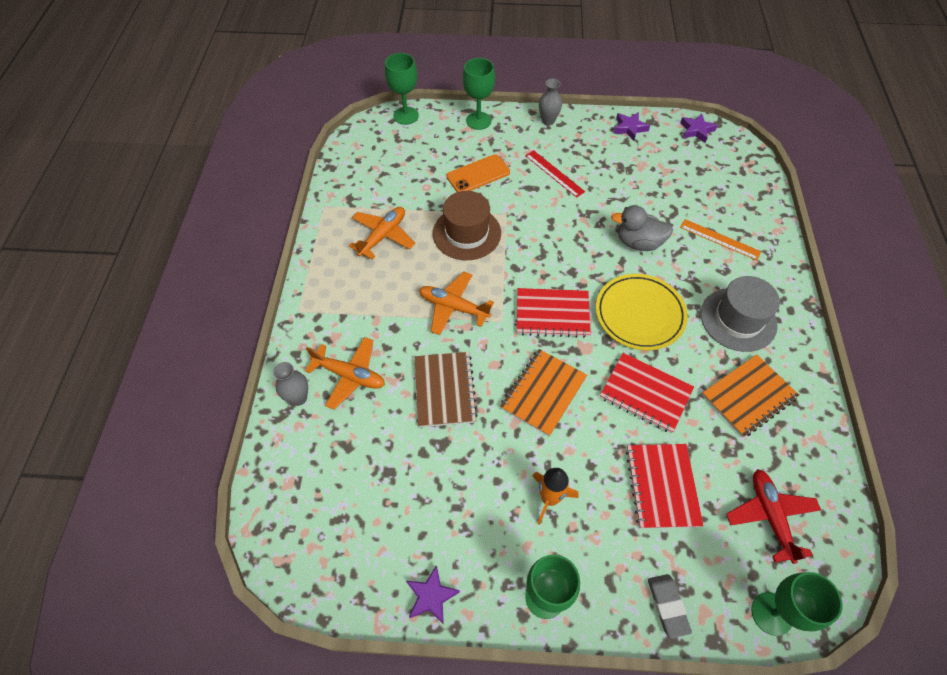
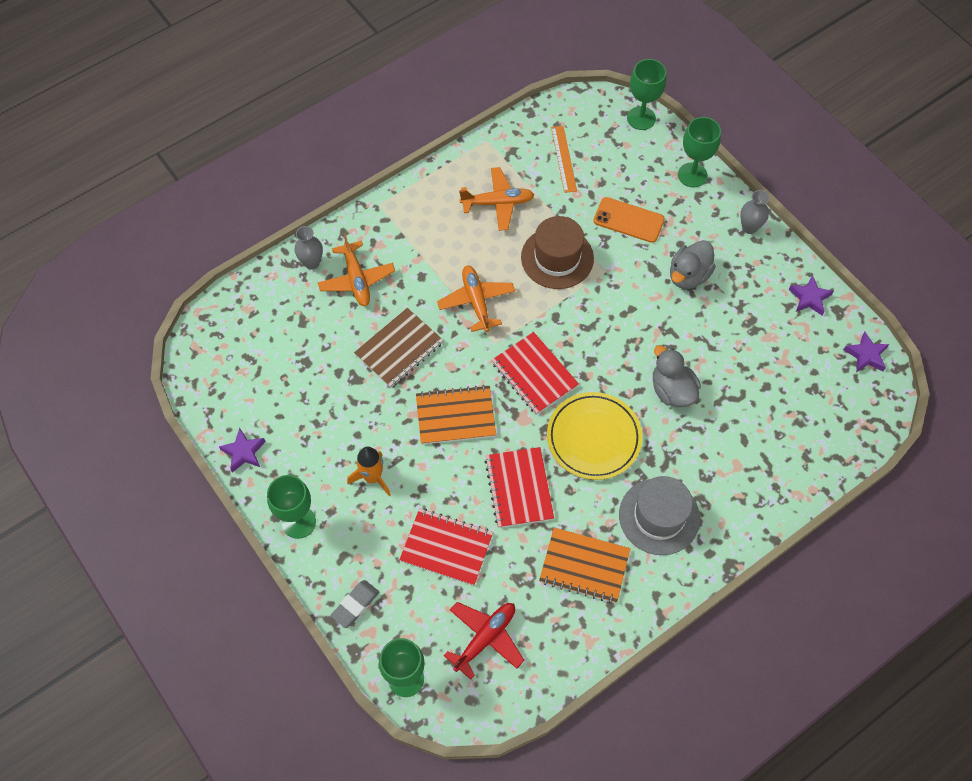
camera: 50 degrees right, 5 degrees up
(554, 173) = (688, 275): red ruler -> grey duck
(662, 486) = (446, 547): red notebook -> red notebook turned 60 degrees clockwise
(720, 239) = (739, 453): orange ruler -> orange ruler (563, 159)

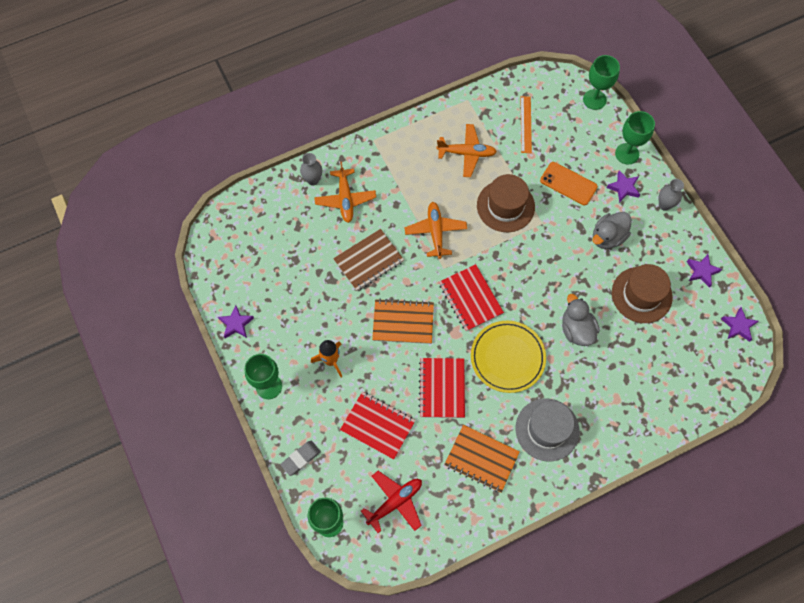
camera: 10 degrees right, 5 degrees up
(696, 215) = (623, 188): none -> purple star
(742, 337) = (641, 295): none -> brown hat

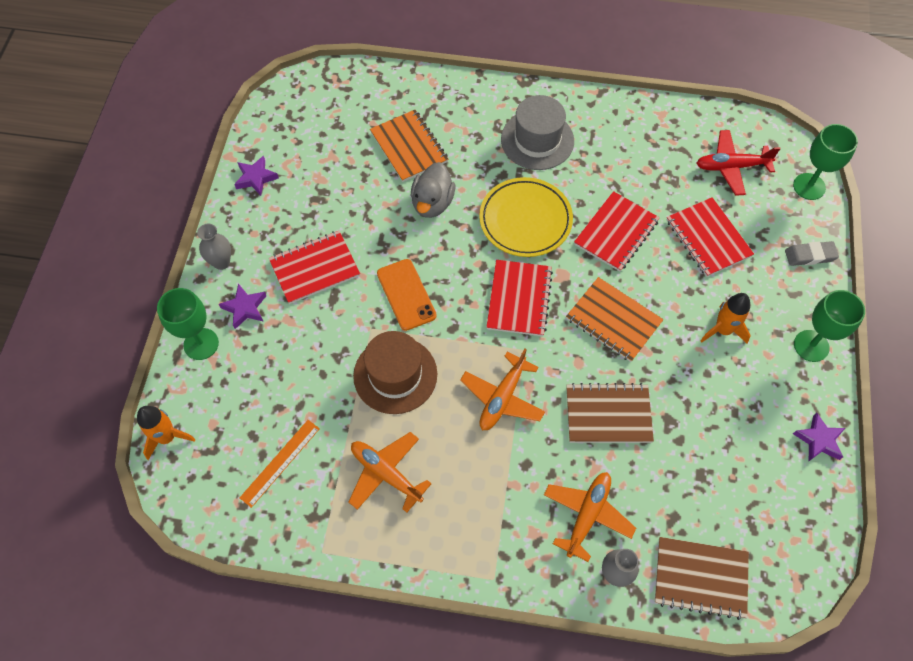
camera: 145 degrees left, 5 degrees down
(266, 205) = (700, 578): none -> brown notebook
(481, 459) = (620, 153): orange notebook -> orange notebook (409, 147)
(568, 184) = (300, 353): orange phone -> orange phone (406, 294)
(594, 99) = (167, 437): green goblet -> orange rocket
(608, 237) = (315, 268): grey duck -> red notebook
(641, 295) = (337, 194): brown hat -> none
(738, 326) = (275, 114): purple star -> none

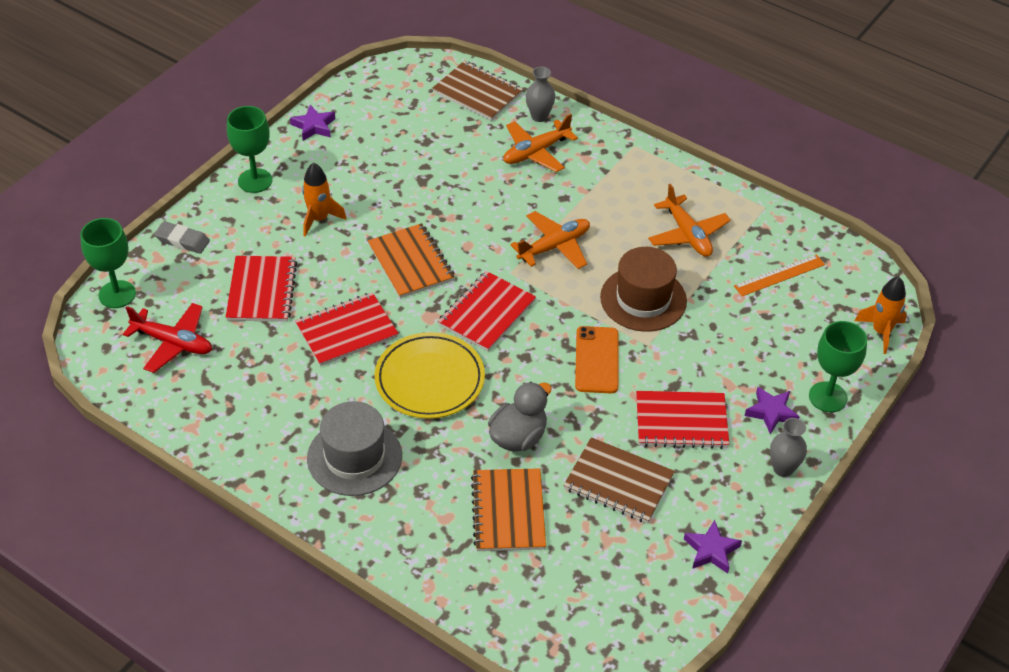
camera: 155 degrees left, 15 degrees down
(608, 414) = (470, 202): brown notebook -> brown notebook (618, 482)

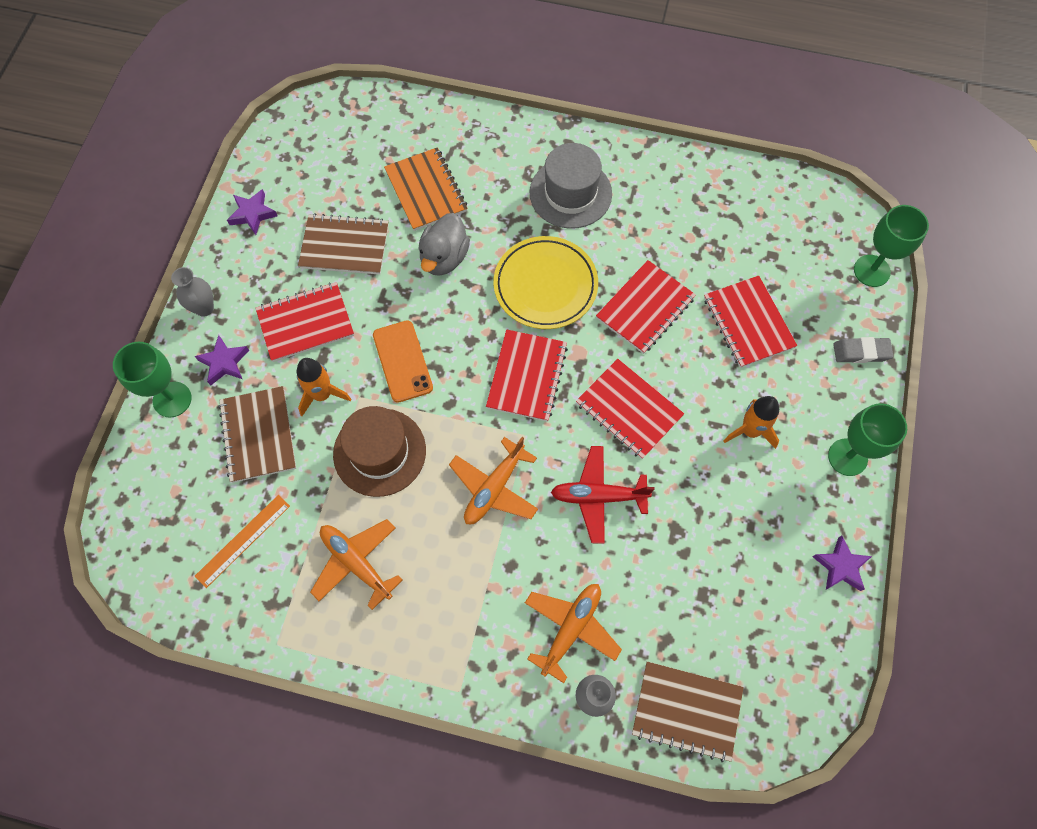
camera: 160 degrees right, 20 degrees up
(173, 343) = (786, 241): red plane -> red plane (598, 496)
(411, 263) = (629, 410): orange notebook -> red notebook
(750, 344) = (258, 435): none -> brown notebook
(881, 332) = (124, 501): orange rocket -> orange rocket (322, 395)

